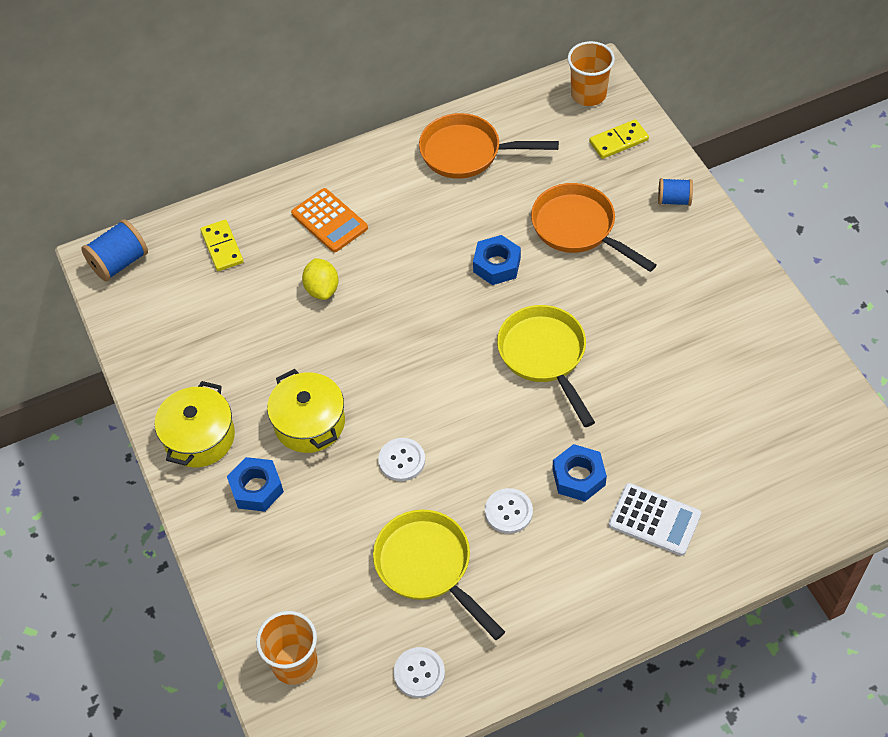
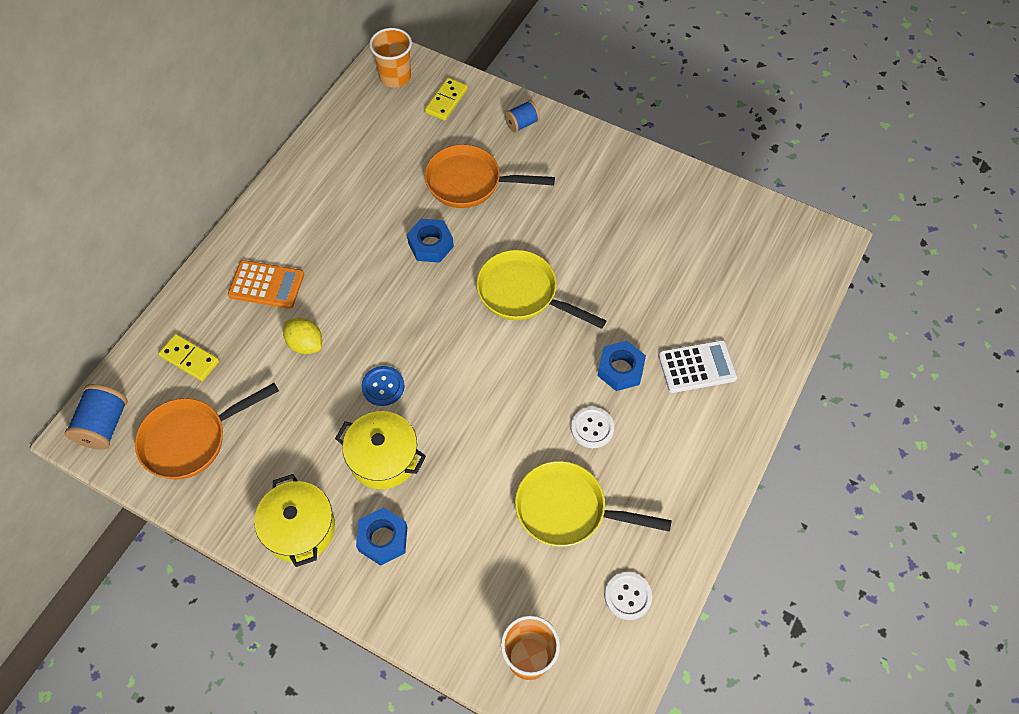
camera: 40 degrees left, 5 degrees up
(357, 363) = (383, 386): none -> blue button
(402, 460) = (481, 441): white button -> none
(467, 153) = (336, 170): orange pan -> orange pan (191, 439)

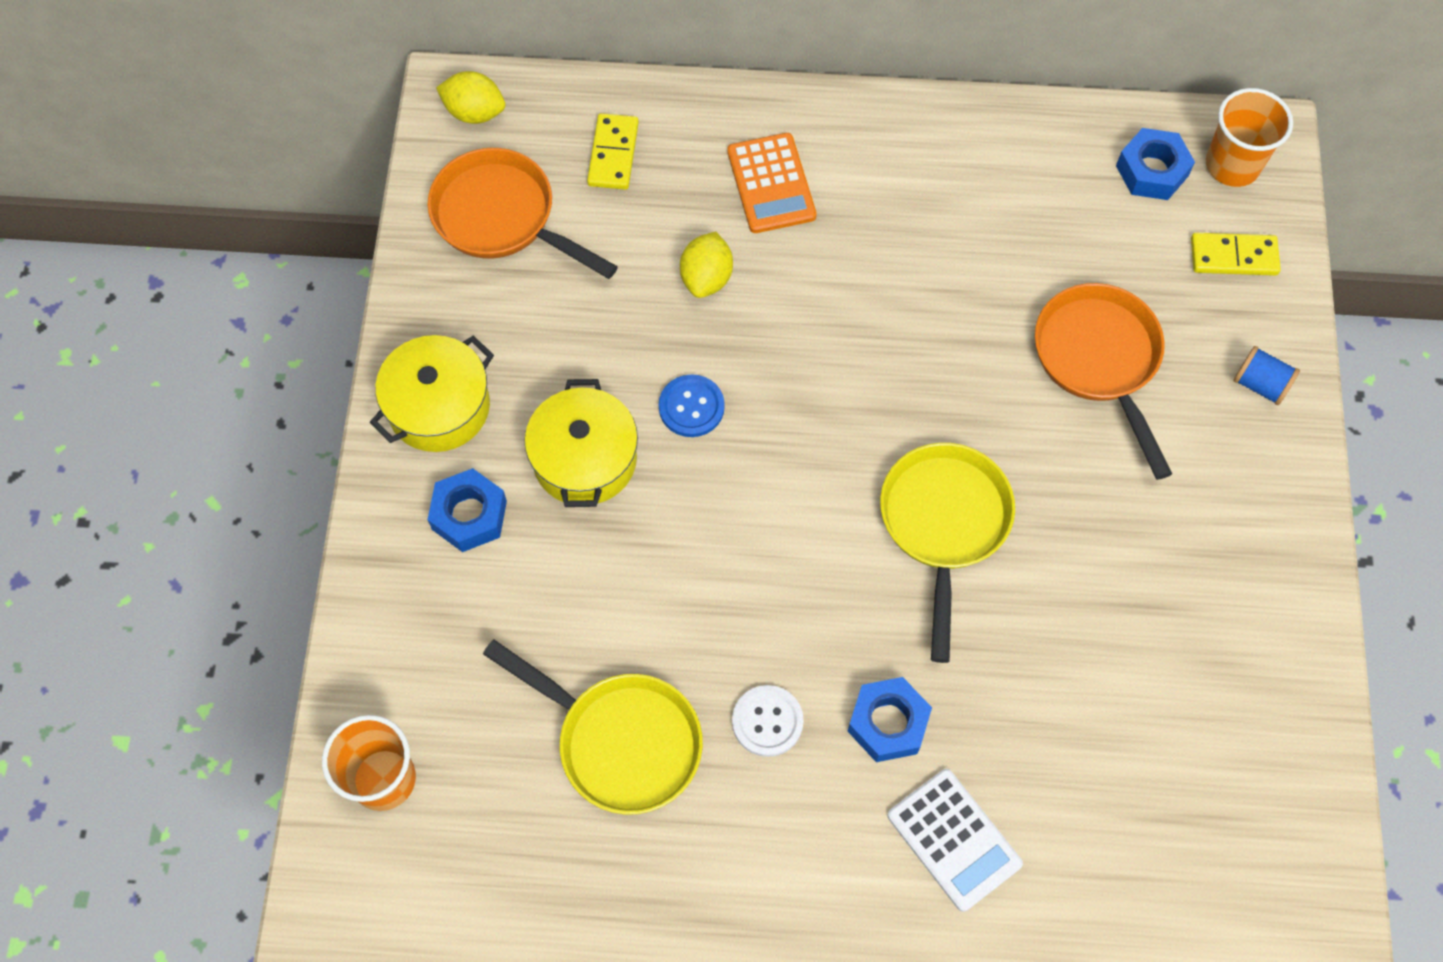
camera: 65 degrees right, 5 degrees up
(104, 425) = (475, 112): blue spool -> yellow lemon
(431, 245) = (956, 359): blue nut -> blue nut (1152, 171)
(568, 510) = (620, 741): yellow pan -> yellow pan turned 135 degrees clockwise
(628, 596) = (527, 880): white button -> none

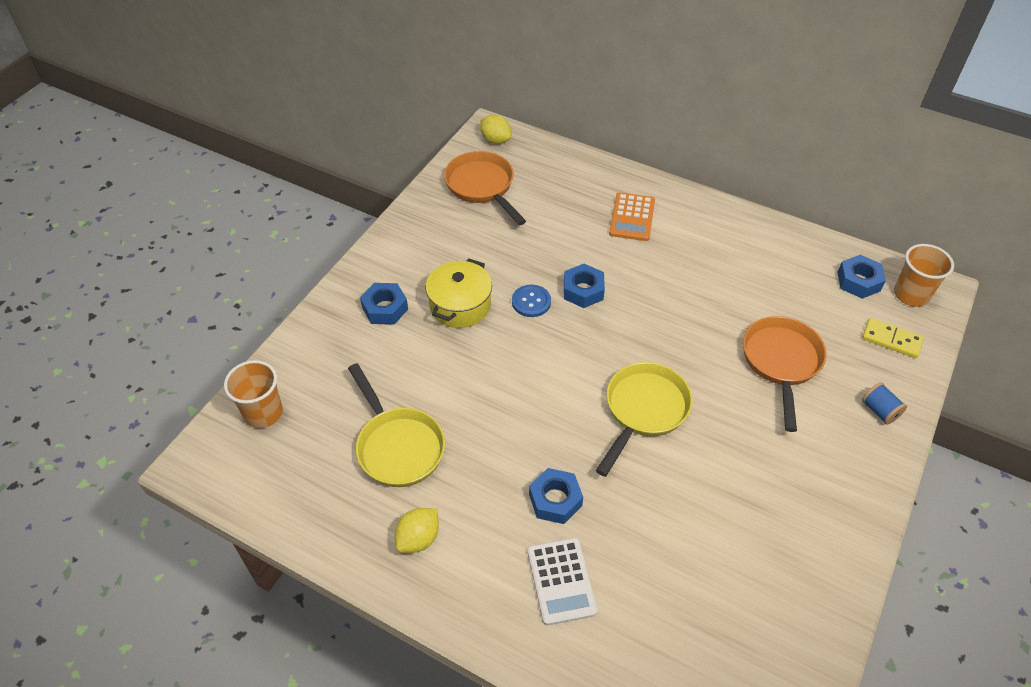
camera: 25 degrees right, 15 degrees down
(439, 407) = (400, 256): yellow pot -> none
(613, 154) = (555, 178): yellow domino -> none
(706, 278) = (573, 247): yellow lemon -> yellow lemon (418, 538)
(760, 353) = (583, 290): none -> blue nut
(767, 721) = (485, 470): white button -> none

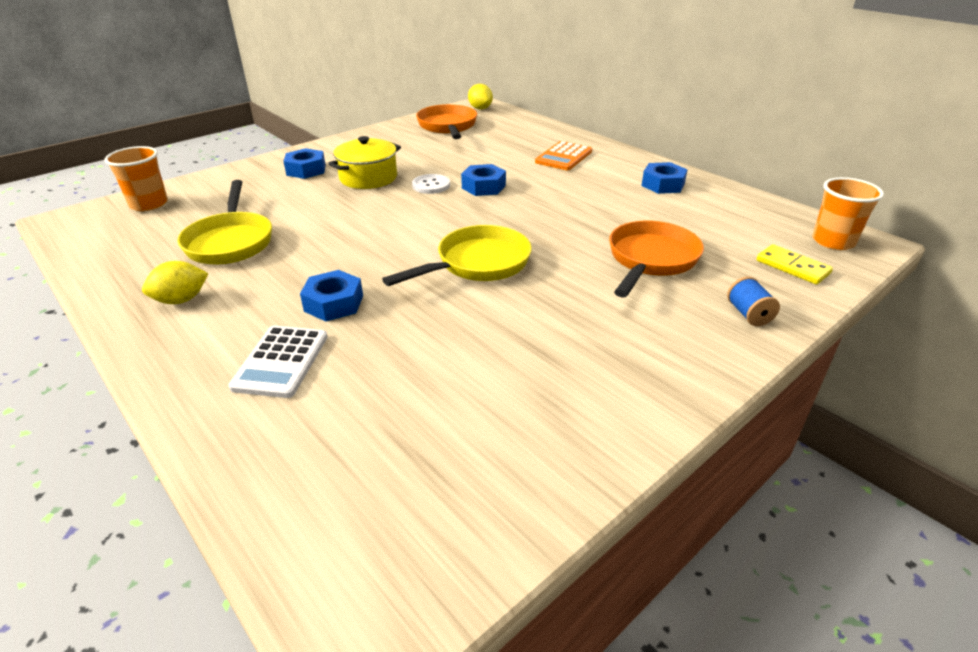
camera: 20 degrees right, 15 degrees down
(531, 302) = (431, 185): blue button -> white button
(858, 281) = (774, 224): blue nut -> blue nut (663, 185)

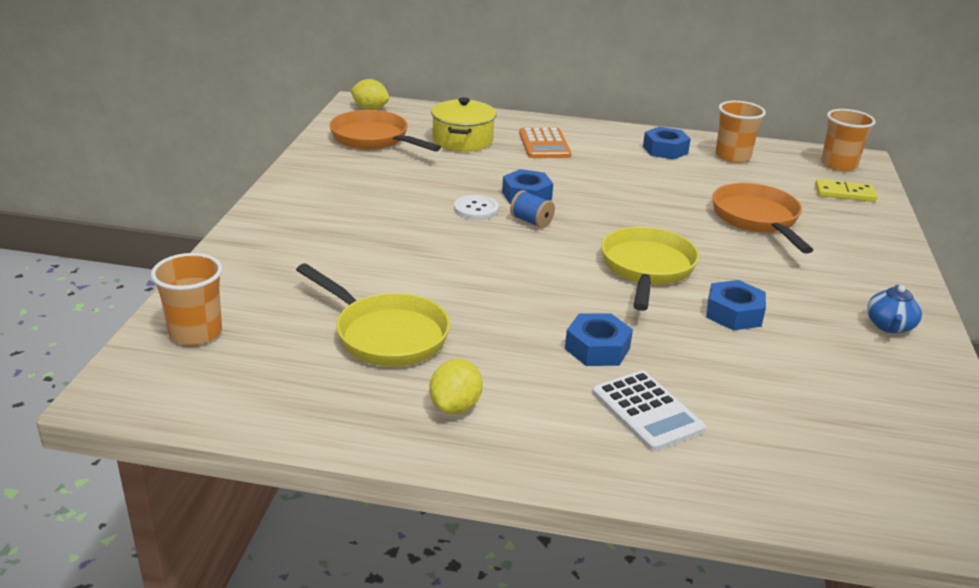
camera: 40 degrees left, 5 degrees down
(306, 170) = (310, 232): blue nut -> blue nut (734, 313)
(368, 178) = (398, 220): yellow pot -> yellow pot (462, 140)
(617, 396) = (889, 326): none -> blue teapot
(722, 205) = (732, 156): none -> orange cup
(748, 314) = (871, 238): blue spool -> blue spool (531, 221)

